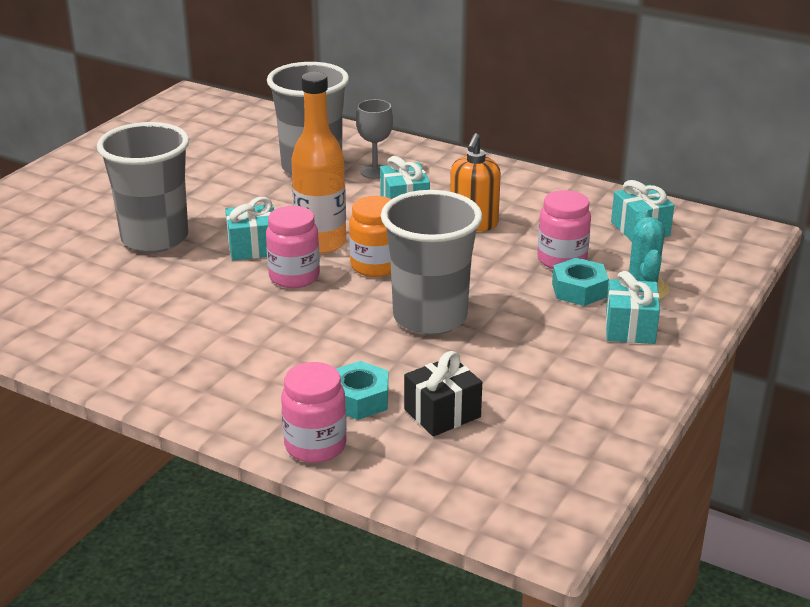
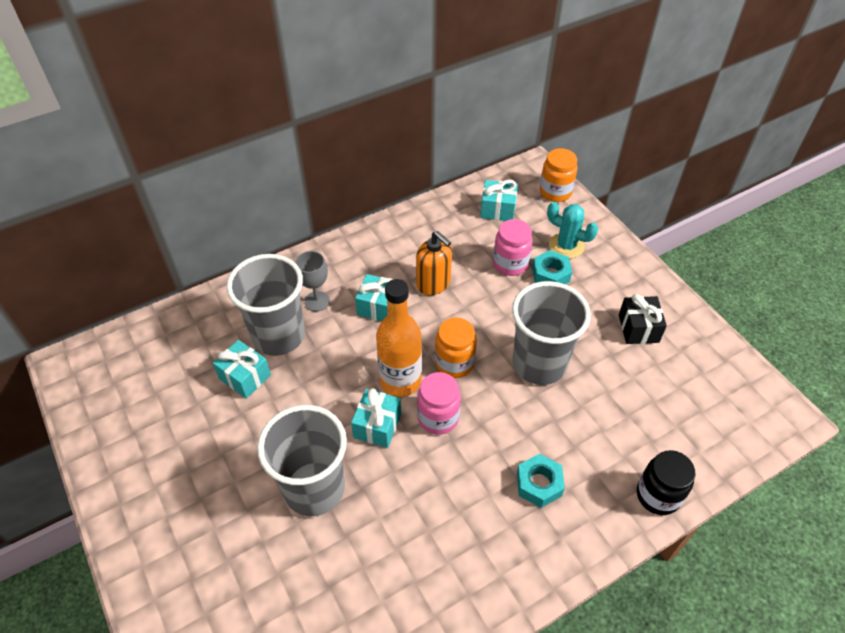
camera: 60 degrees left, 20 degrees up
(315, 446) = (658, 495): pink jar -> black jar
(359, 399) = (616, 447): turquoise nut -> turquoise nut (539, 484)
(442, 413) = (652, 409): black gift -> black gift (638, 328)
(630, 328) = (605, 274): turquoise gift -> turquoise gift (245, 377)
(727, 258) = (555, 192): none -> orange jar

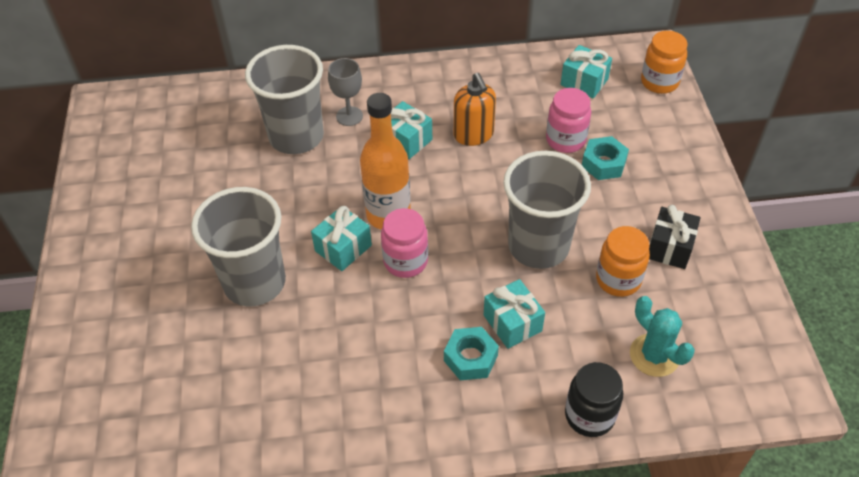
camera: 25 degrees right, 0 degrees up
(245, 377) = (246, 163): turquoise gift -> turquoise gift (512, 323)
(454, 363) = (451, 216): orange jar -> orange jar (618, 279)
(566, 246) = (638, 140): turquoise cactus -> turquoise cactus (654, 355)

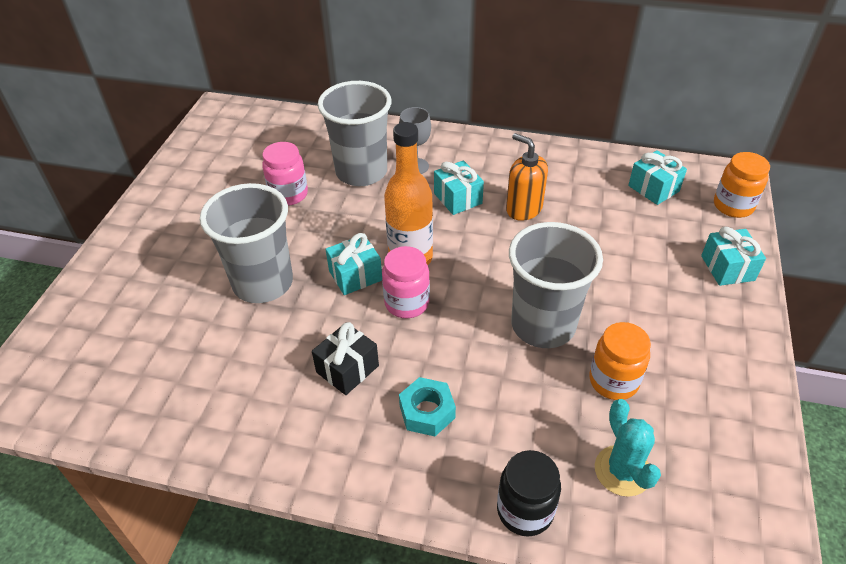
camera: 20 degrees right, 5 degrees down
(473, 135) = (523, 209): orange soap dispenser -> orange soap dispenser turned 135 degrees clockwise
(512, 323) = (484, 391): turquoise gift -> turquoise gift (727, 268)
(565, 140) = (613, 235): pink jar -> pink jar (289, 194)
(603, 163) = (643, 266): turquoise nut -> none
(669, 247) = (683, 365): black gift -> black gift (347, 369)

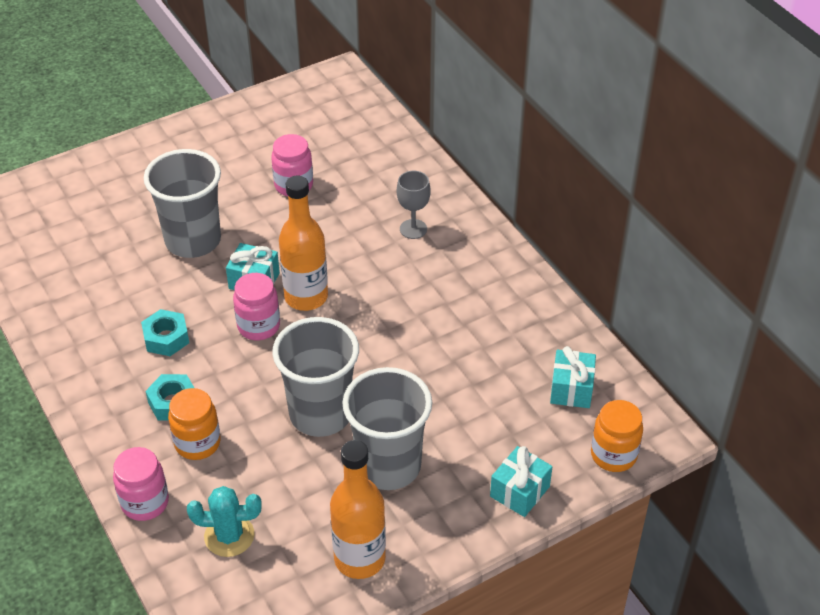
camera: 45 degrees right, 0 degrees up
(347, 369) = (166, 338): black gift -> turquoise nut
(361, 172) = (367, 204): grey cup -> grey cup (388, 466)
(458, 198) = (405, 278): turquoise gift -> none
(523, 209) = (440, 324): orange soap dispenser -> none
(525, 510) = (145, 502): black jar -> pink jar
(613, 381) = (308, 486): orange jar -> orange jar (197, 443)
(622, 471) = (229, 536): turquoise cactus -> turquoise cactus turned 60 degrees clockwise
(722, 398) = (359, 559): none -> orange bottle

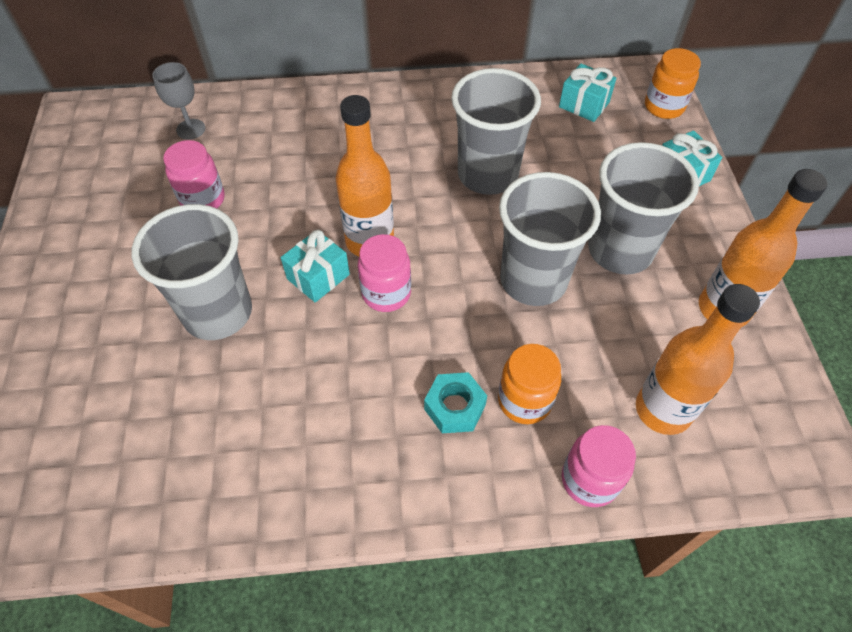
camera: 65 degrees left, 10 degrees up
(166, 338) = (353, 385): turquoise nut -> none
(229, 536) = (663, 410): turquoise cactus -> orange bottle
(413, 229) = (333, 133): grey goblet -> grey goblet (191, 129)
(427, 346) = (487, 175): none -> grey cup

